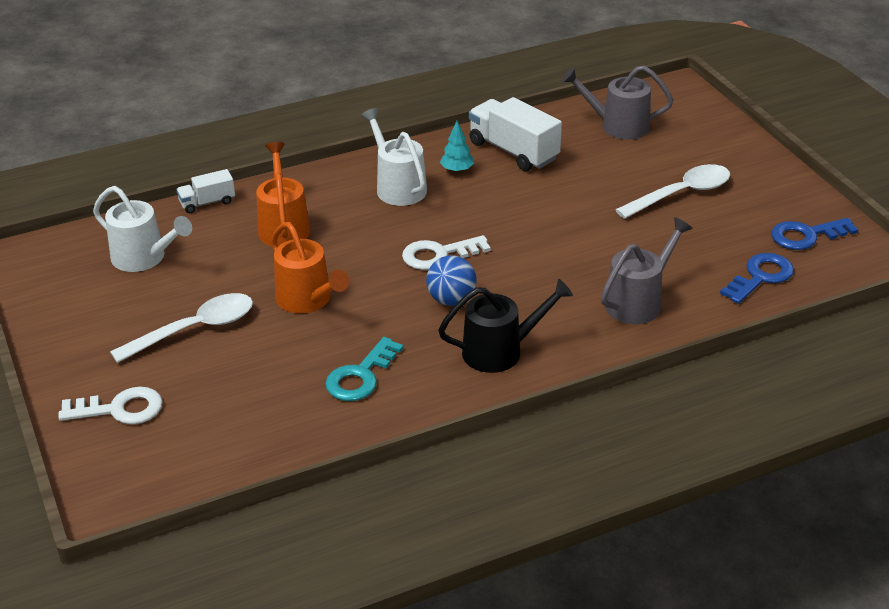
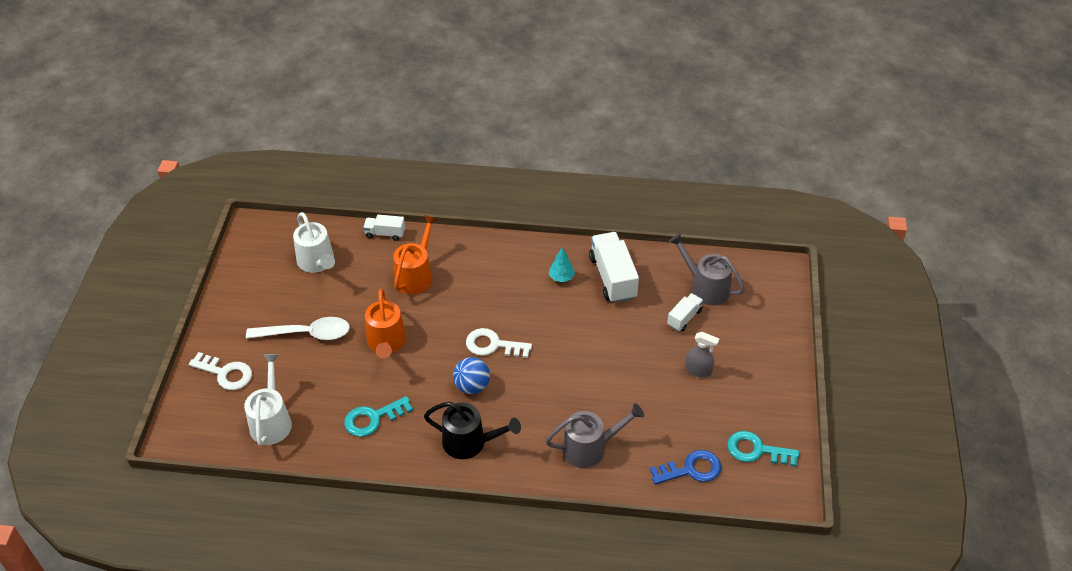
camera: 30 degrees right, 10 degrees up
(398, 187) = (511, 275): white watering can -> white watering can (271, 421)
(622, 157) = (684, 318): none -> white truck
(681, 194) = (698, 370): white spoon -> grey spray bottle
(806, 235) = (756, 450): blue key -> turquoise key

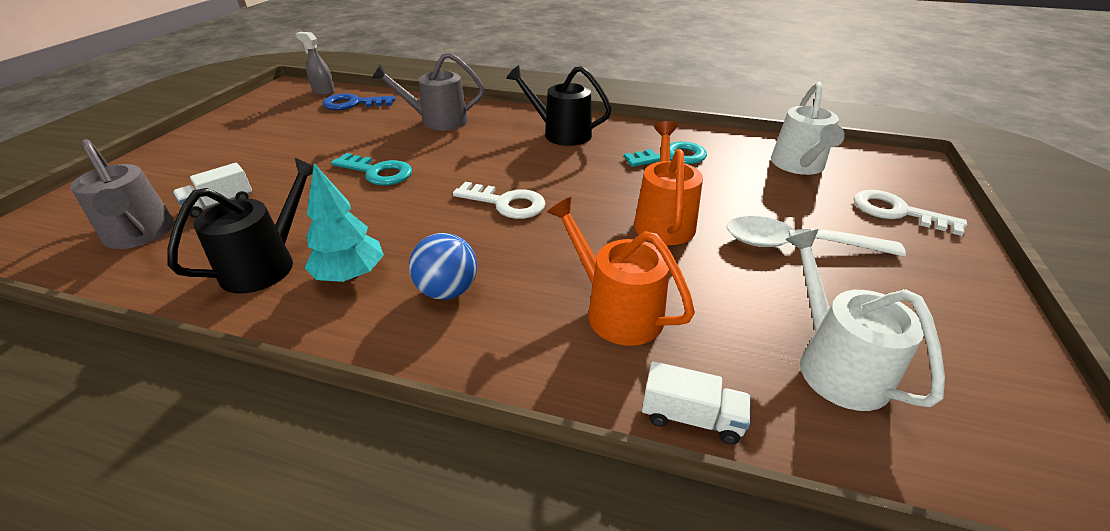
camera: 170 degrees left, 10 degrees down
(415, 275) = (616, 311): orange watering can -> orange watering can turned 105 degrees clockwise
(472, 386) = (547, 170): blue ball -> blue ball (447, 291)
(561, 277) = (350, 275): turquoise tree -> turquoise tree, size x1.52
(612, 278) = (266, 264): white truck -> black watering can
(698, 370) = (266, 158): grey spray bottle -> grey spray bottle (324, 91)
(756, 450) = (280, 108): turquoise key -> turquoise key (378, 172)

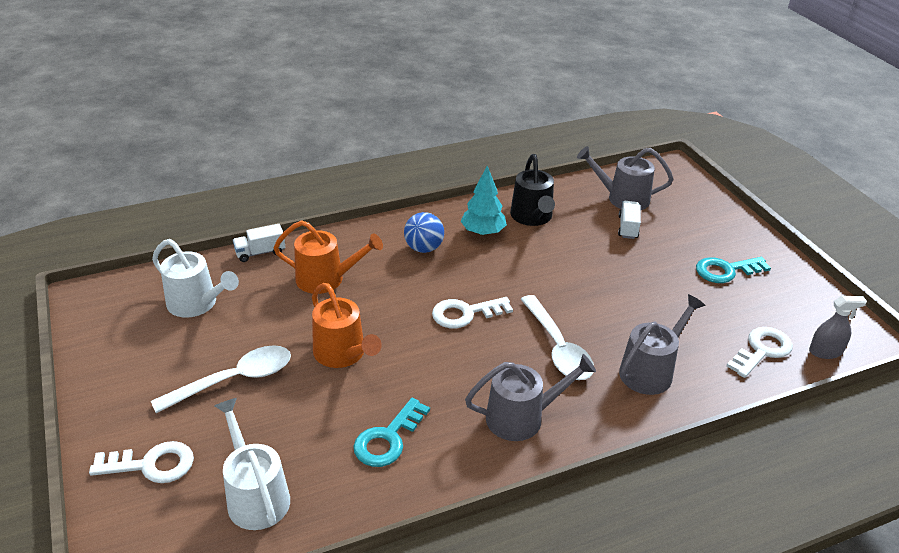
camera: 140 degrees right, 0 degrees up
(353, 104) = (762, 350): blue key -> white key
(378, 172) = (589, 293): turquoise key -> turquoise key (726, 270)
(473, 153) = (557, 347): none -> white spoon
(561, 133) = (522, 417): black watering can -> grey watering can

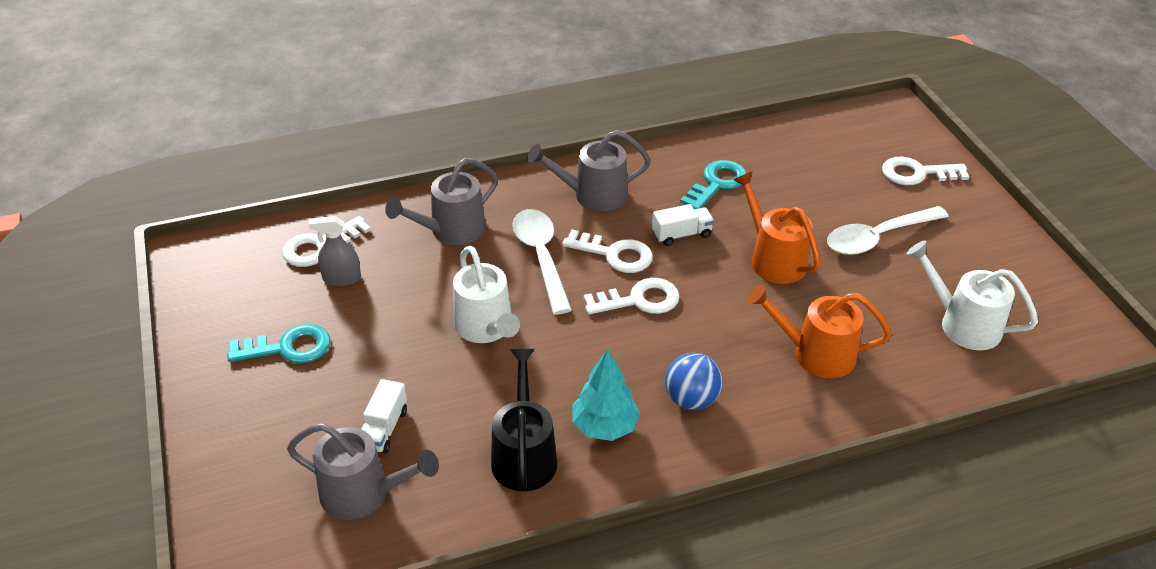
camera: 175 degrees left, 5 degrees up
(255, 496) = (820, 150): white watering can -> white watering can (486, 327)
(260, 252) = (918, 400): white truck -> white truck (681, 234)
(491, 353) = (615, 254): none -> white key
(825, 351) = (252, 242): grey spray bottle -> grey spray bottle (342, 278)

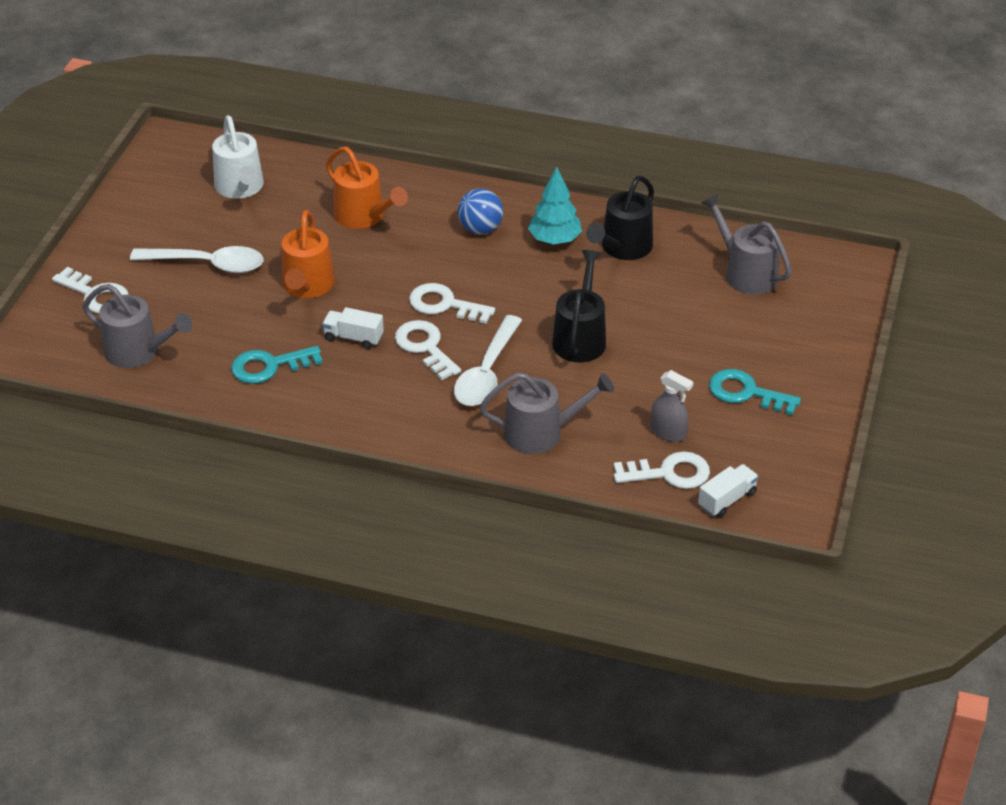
camera: 145 degrees left, 0 degrees up
(384, 428) = (707, 304): white truck -> white truck (727, 499)
(486, 327) = (580, 338): white watering can -> black watering can
(593, 195) = (386, 407): grey watering can -> grey watering can (138, 351)

